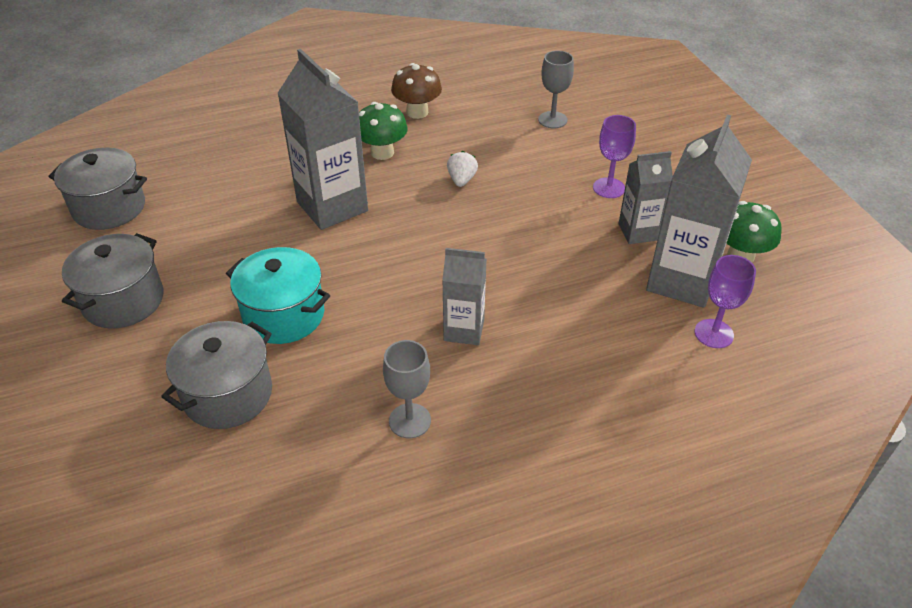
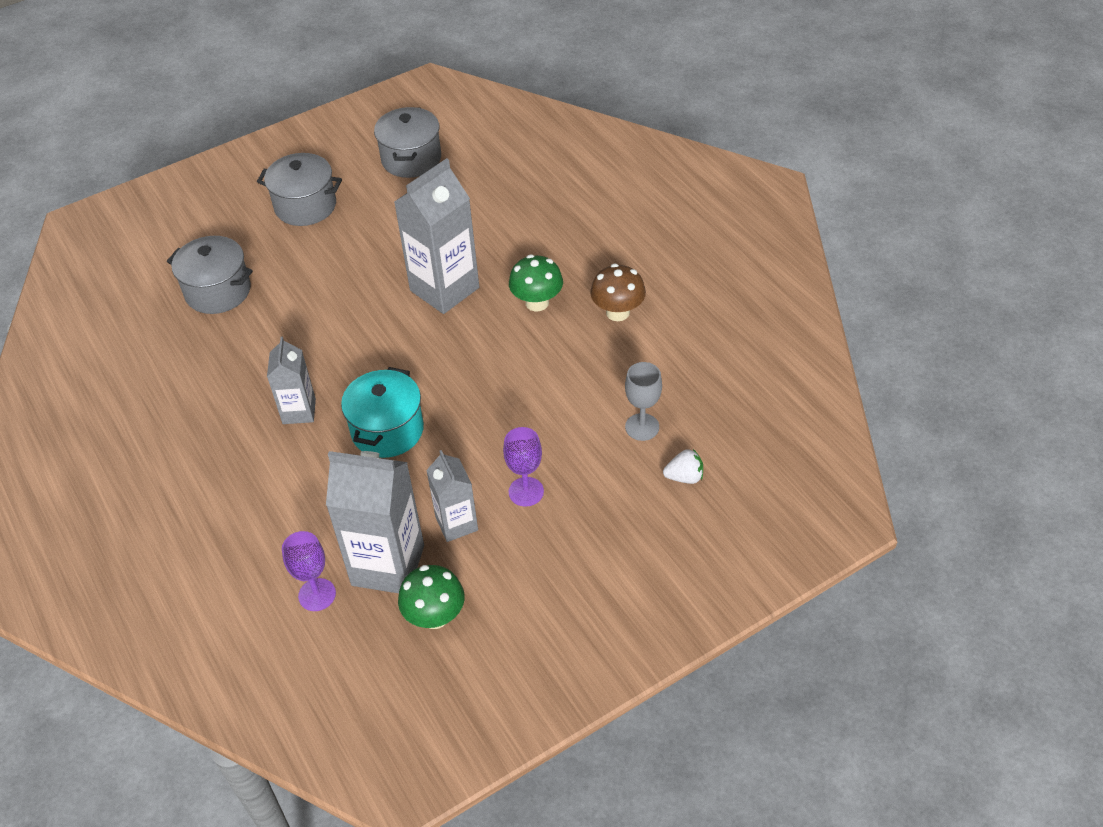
camera: 80 degrees right, 5 degrees up
(284, 315) = (302, 297): turquoise pot -> turquoise pot (387, 430)
(410, 421) = (200, 397): grey goblet -> none
(461, 180) = (508, 370): white strawberry -> white strawberry (684, 477)

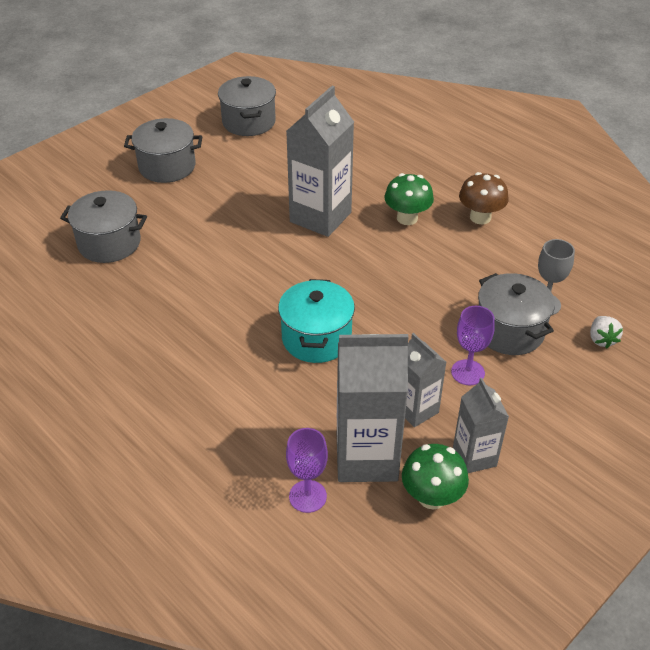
camera: 15 degrees left, 5 degrees down
(299, 411) = (225, 334): grey carton -> grey carton (474, 456)
(590, 452) = (509, 331): none -> grey pot
(684, 477) = (601, 339): white strawberry -> white strawberry turned 105 degrees clockwise

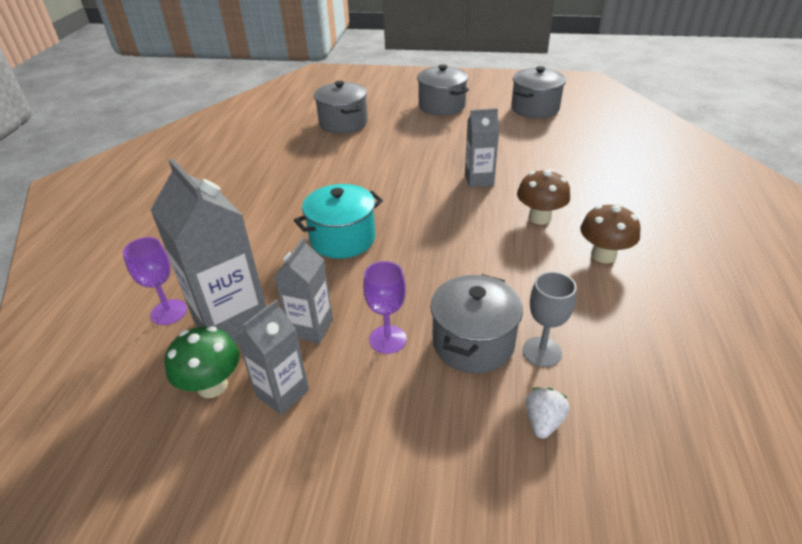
camera: 55 degrees right, 5 degrees down
(320, 217) = (479, 180): grey carton -> grey carton, size x0.58
(407, 218) = (539, 218): green mushroom -> brown mushroom
(601, 339) = (543, 422): white strawberry -> white strawberry turned 150 degrees clockwise

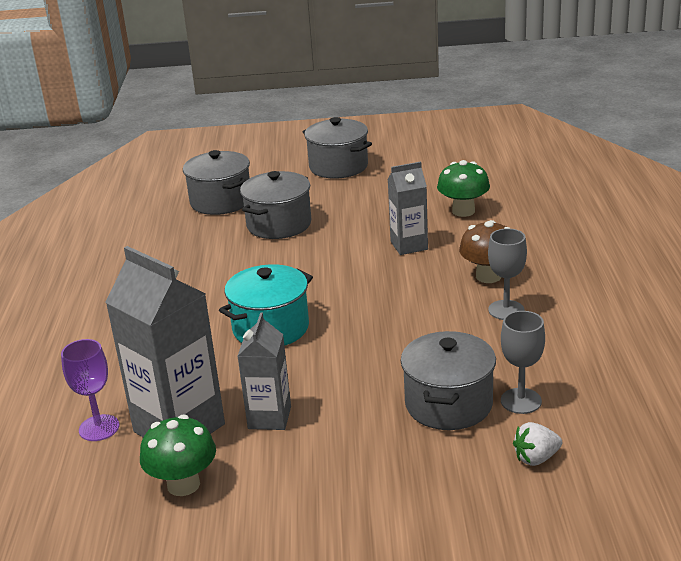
camera: 10 degrees left, 10 degrees down
(282, 393) = (262, 478): grey carton -> none
(387, 339) = (357, 415): purple goblet -> none
(532, 155) = (463, 211): none -> green mushroom
(535, 108) = (453, 157): grey pot -> grey pot (279, 224)
(543, 422) = (536, 458): white strawberry -> white strawberry turned 120 degrees counterclockwise
(548, 253) = (506, 310): none -> grey goblet
(603, 255) = (565, 304): brown mushroom -> none

